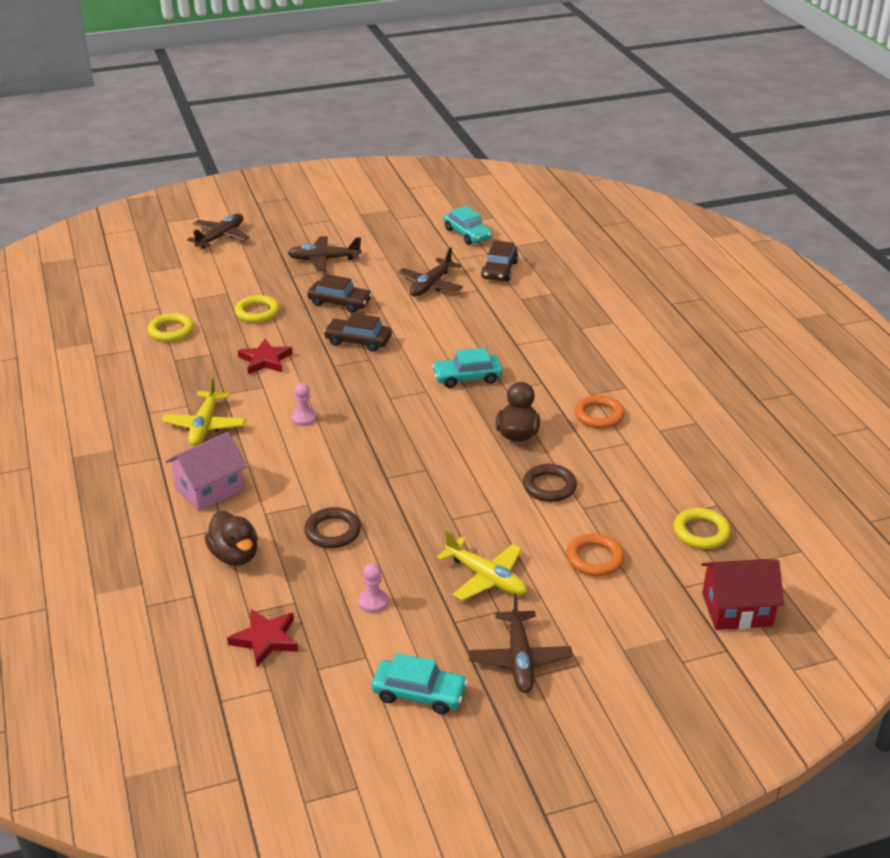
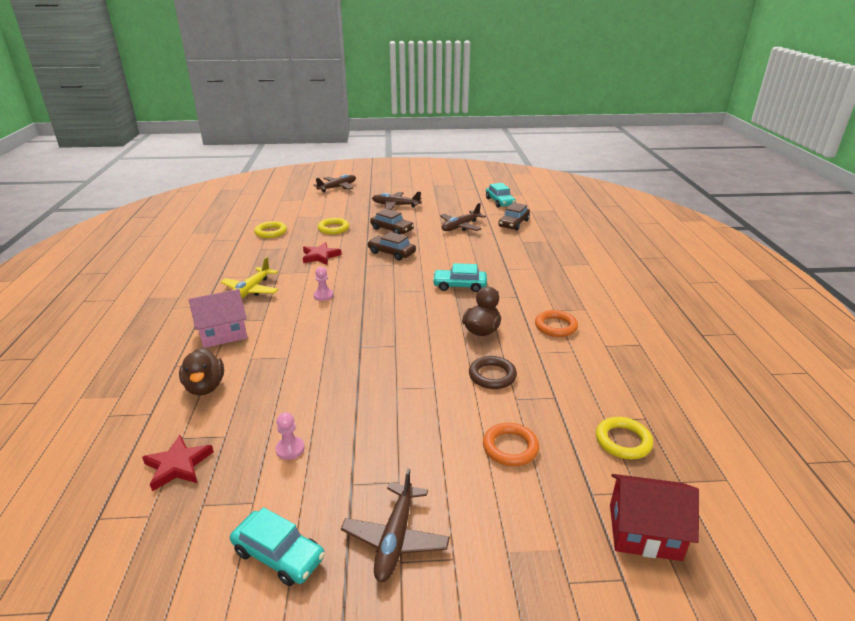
camera: 15 degrees right, 5 degrees down
(332, 531) = (293, 381): brown ring -> none
(486, 578) = (401, 446): yellow plane -> none

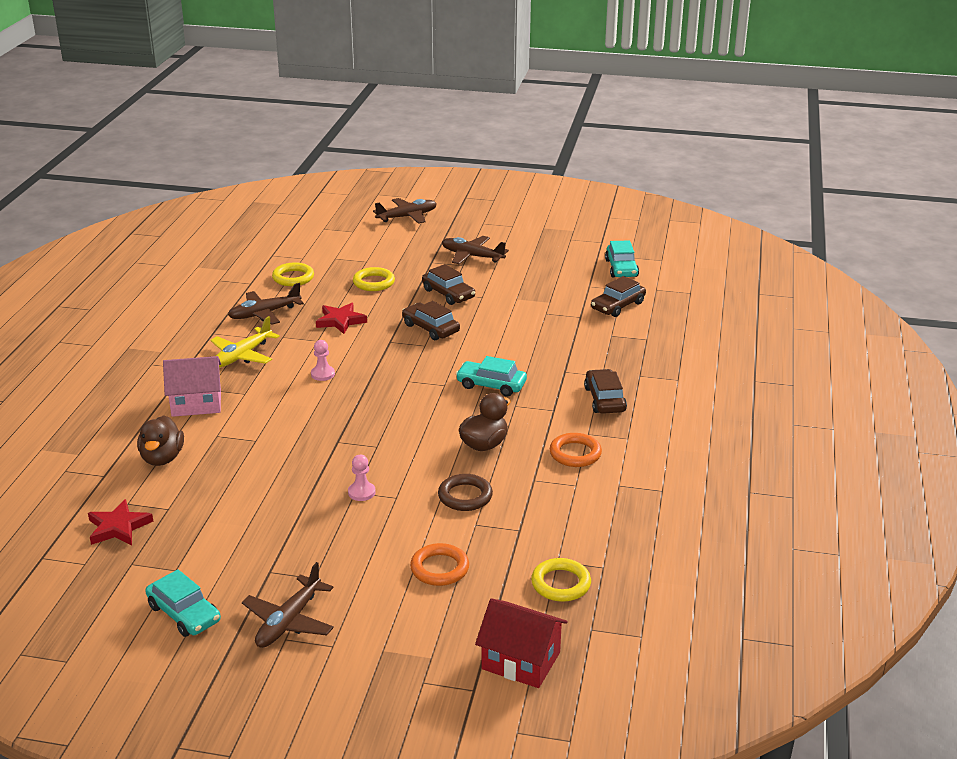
camera: 15 degrees right, 0 degrees up
(290, 449) = (224, 531): pink pawn -> pink pawn (361, 492)
(460, 227) = (541, 301): brown plane -> brown plane (264, 314)
(548, 284) = (605, 399): none -> brown car

